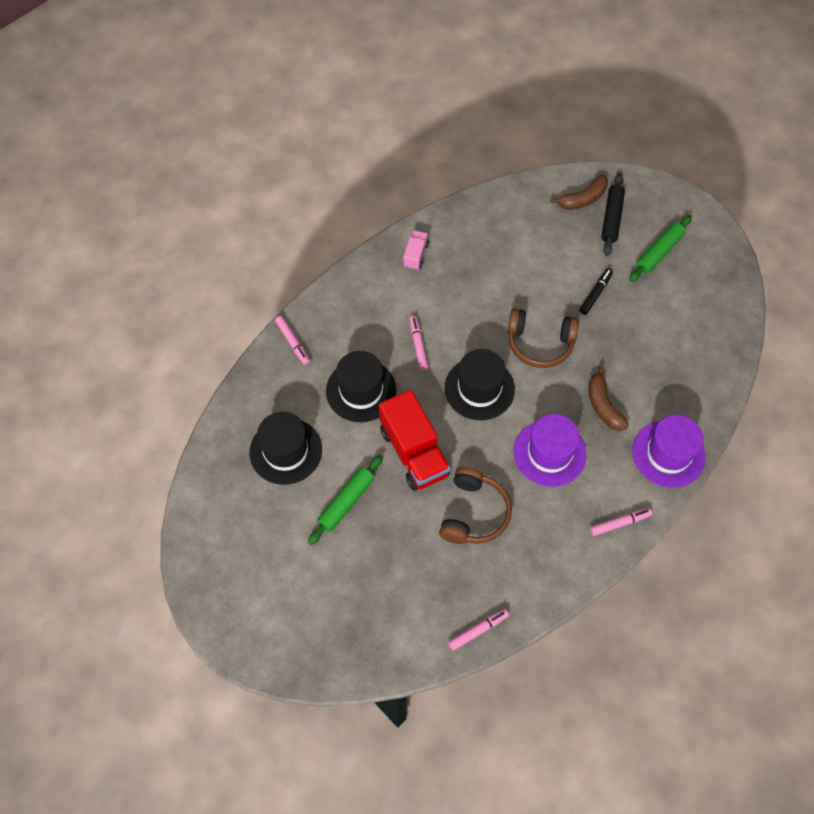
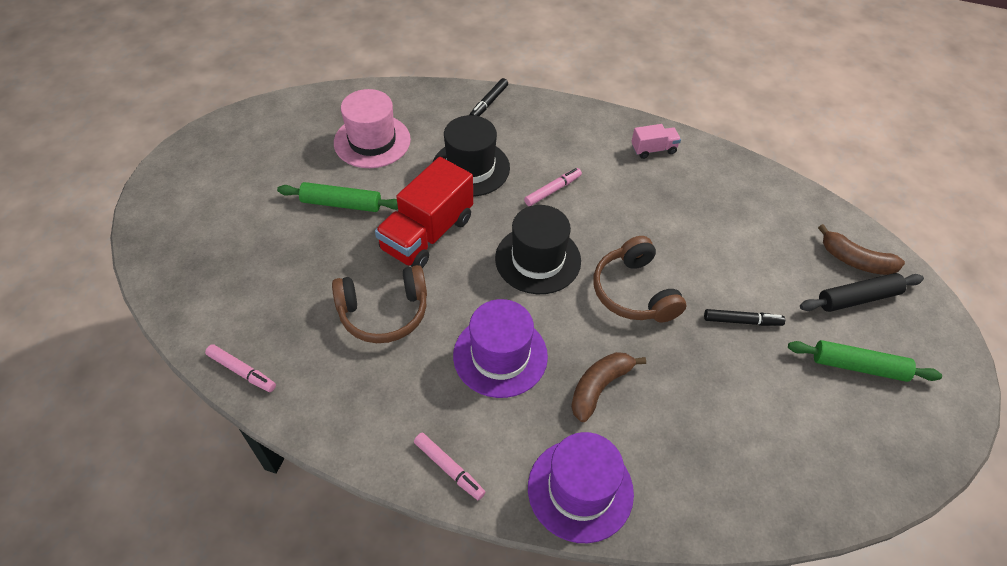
camera: 60 degrees right, 10 degrees down
(286, 451) = (372, 141): black hat -> pink hat
(292, 342) = (488, 103): pink marker -> black marker

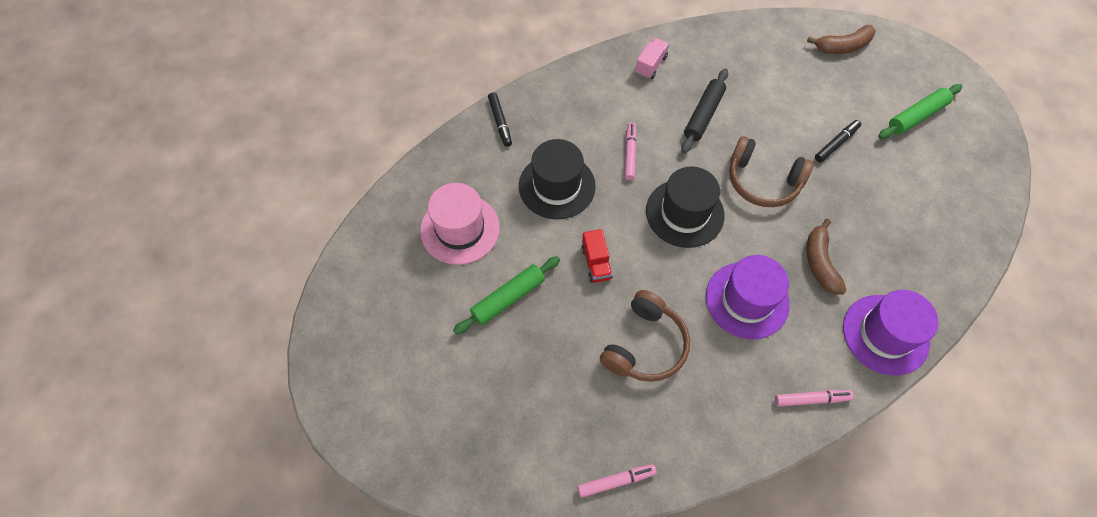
camera: 45 degrees left, 10 degrees up
(427, 234) = (596, 263): red truck -> red truck, size x0.49
(858, 298) = (870, 72): black rolling pin -> black rolling pin (703, 115)

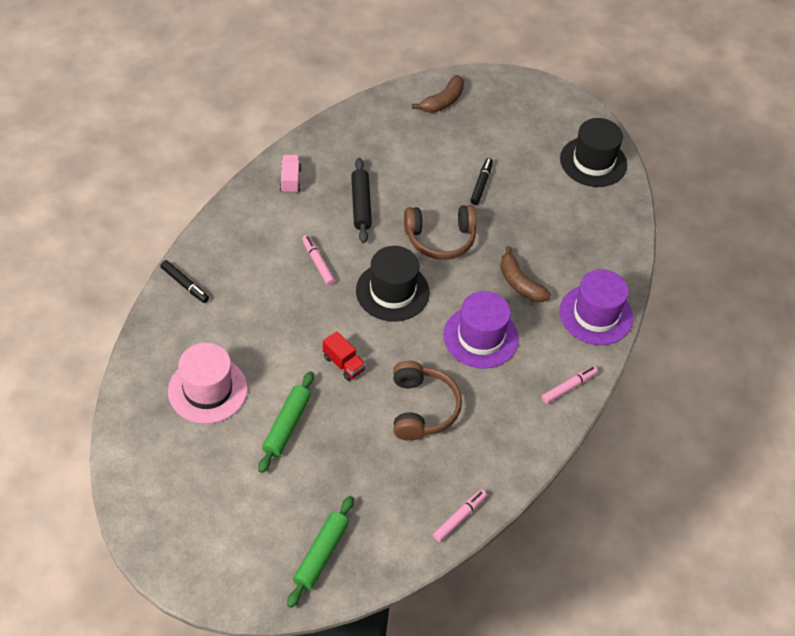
camera: 35 degrees left, 10 degrees down
(557, 186) = (271, 316): black hat -> black hat (593, 162)
(916, 116) = (531, 137): green rolling pin -> green rolling pin (321, 554)

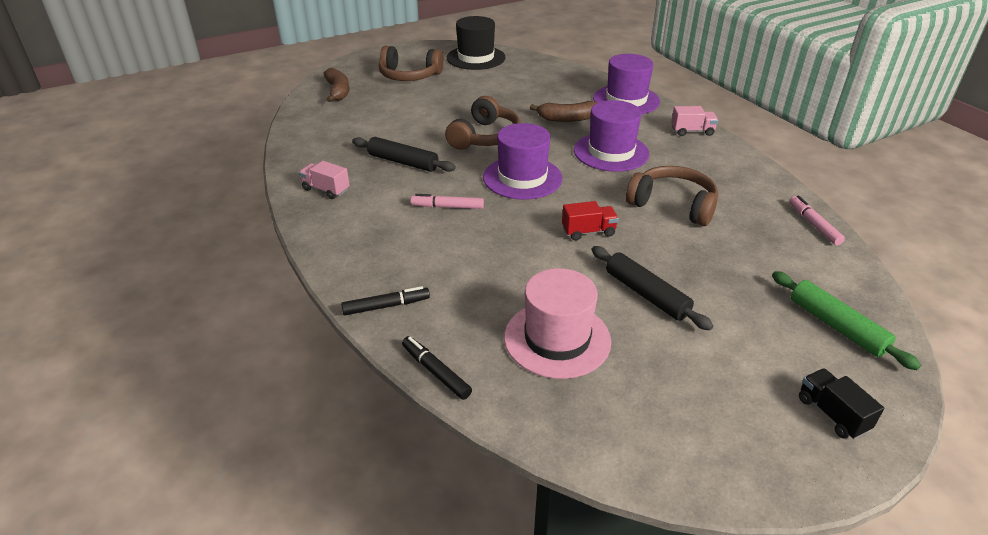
camera: 55 degrees left, 15 degrees down
(222, 564) = (832, 414): none -> black truck
(287, 426) = (646, 294): green rolling pin -> black rolling pin
(392, 291) = (522, 178): black hat -> purple hat
(481, 184) = (446, 103): black marker -> black marker (436, 372)
(512, 133) = (409, 76): none -> brown headphones
(569, 387) = (692, 131): pink marker -> pink truck

